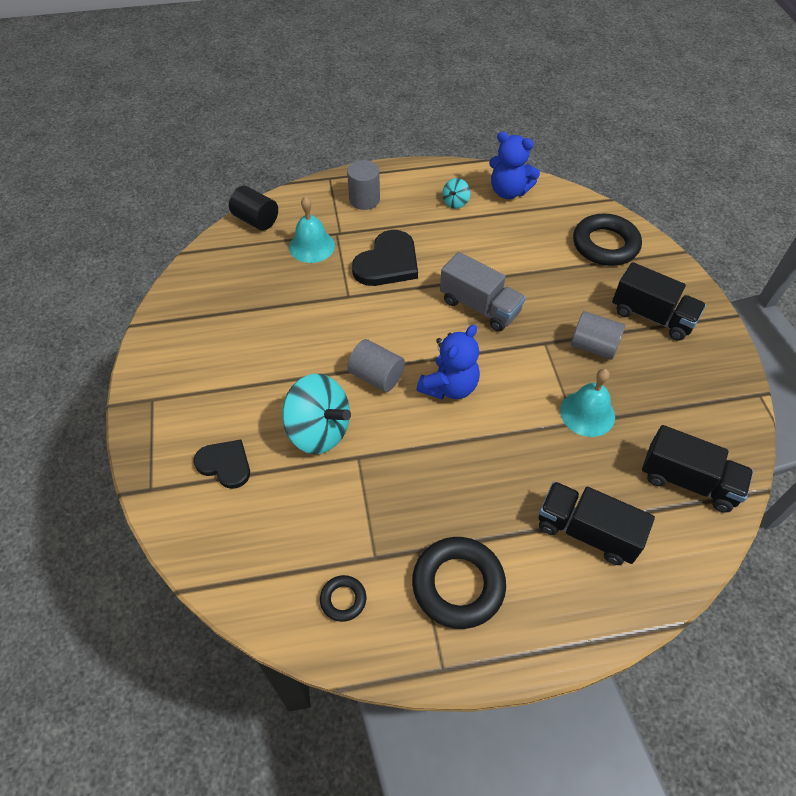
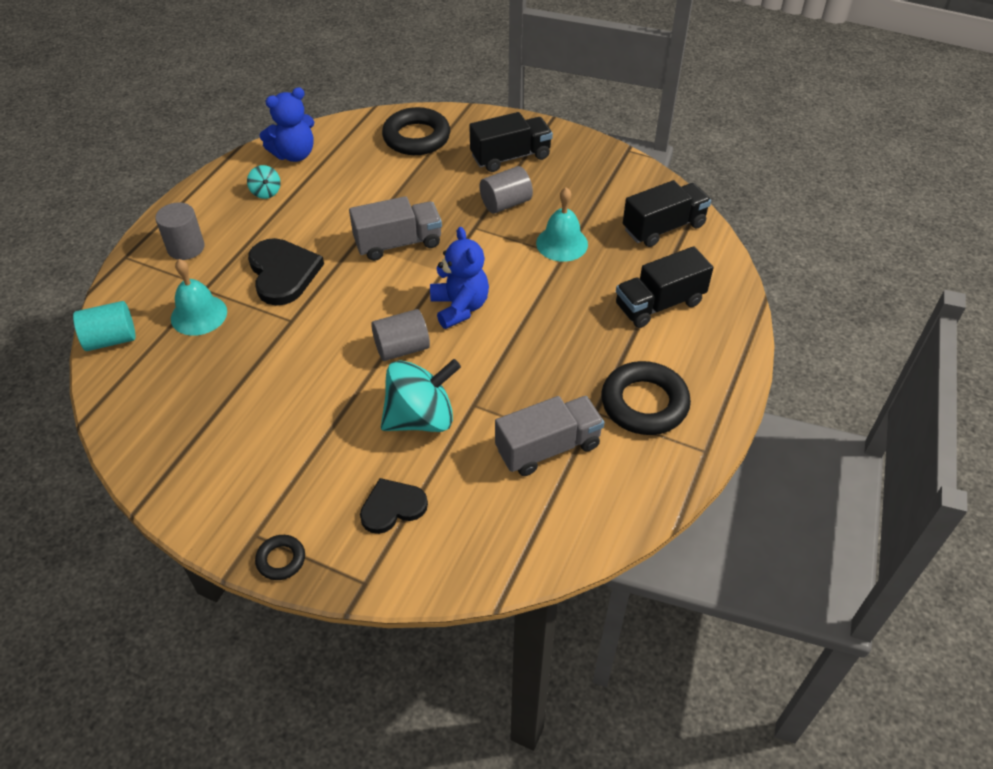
camera: 55 degrees left, 5 degrees down
(256, 220) = (111, 339): black cylinder -> turquoise cylinder
(343, 599) = (600, 485): black ring -> black ring (281, 560)
(353, 536) = (548, 448): none -> grey truck

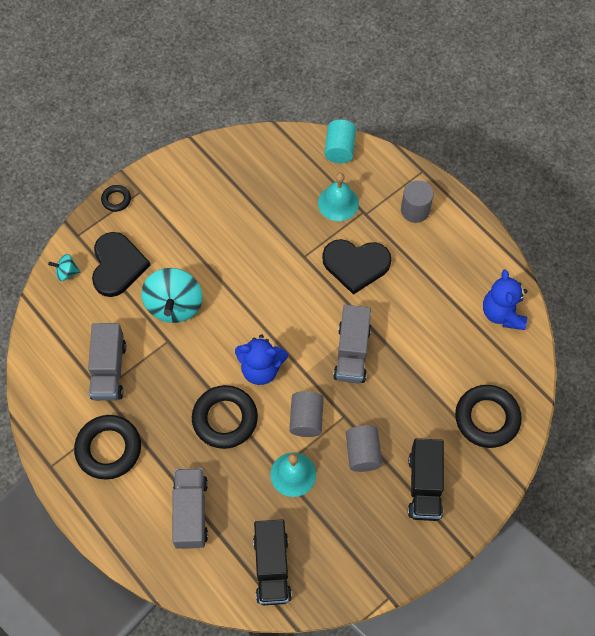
camera: 115 degrees right, 15 degrees up
(266, 192) = (459, 279): turquoise spinning top -> turquoise spinning top (67, 272)
(392, 507) = (117, 265): black heart -> black heart, size x1.55
(402, 348) = (241, 316): grey cylinder -> grey cylinder (306, 419)
(538, 315) = (225, 419): none -> black ring
(659, 304) = (191, 513): black truck -> grey truck

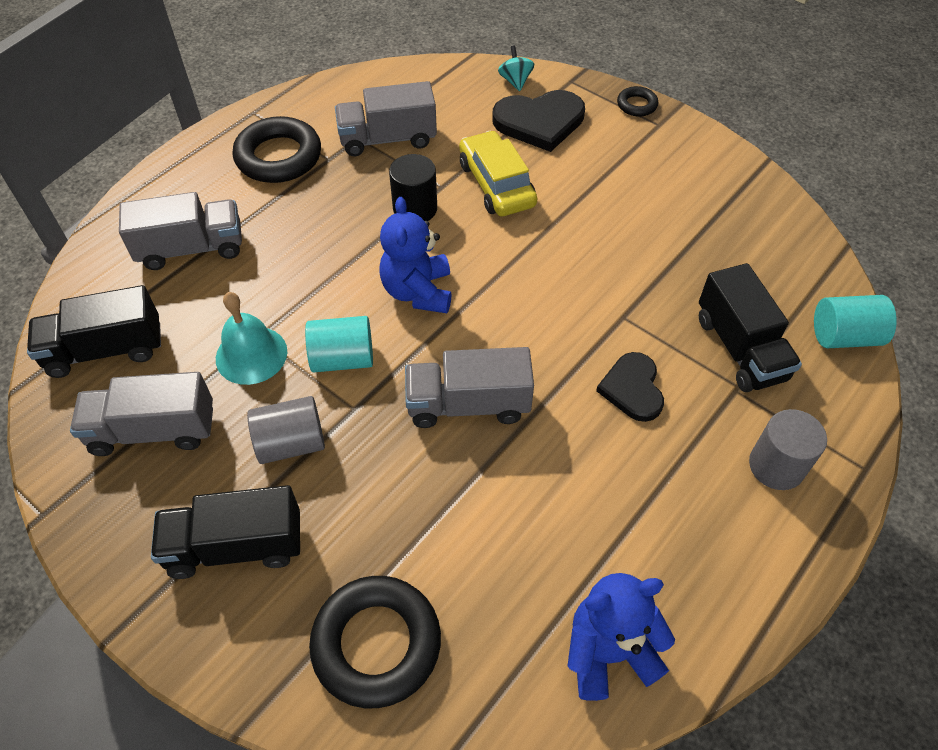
camera: 80 degrees right, 10 degrees down
(174, 305) = (496, 184): turquoise spinning top -> yellow car
(186, 361) = (415, 209): none -> black cylinder
(225, 419) = (332, 263): black ring -> none
(306, 419) = (343, 359): grey cylinder -> turquoise cylinder
(338, 203) = (740, 348): turquoise bell -> black truck
(341, 534) = (153, 430): none -> grey truck
(356, 265) = (632, 388): black heart -> black heart, size x0.65

